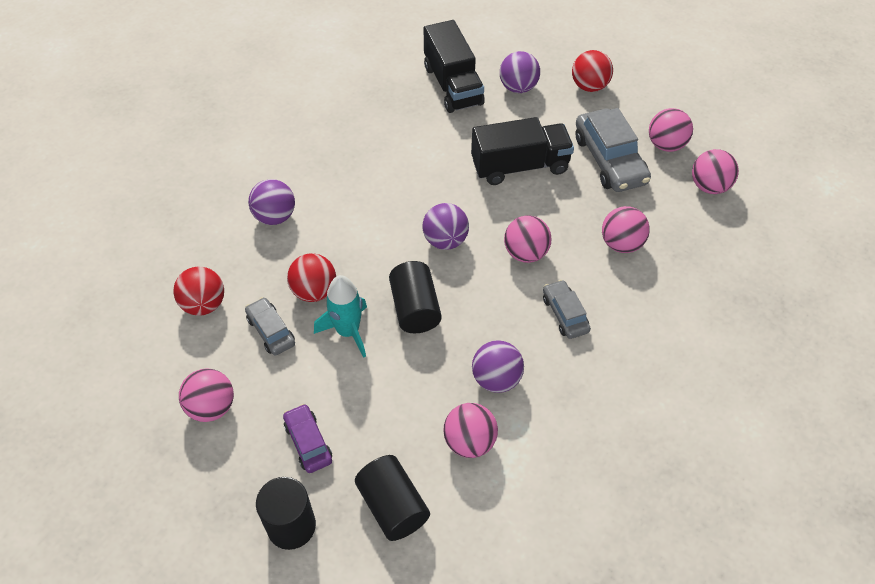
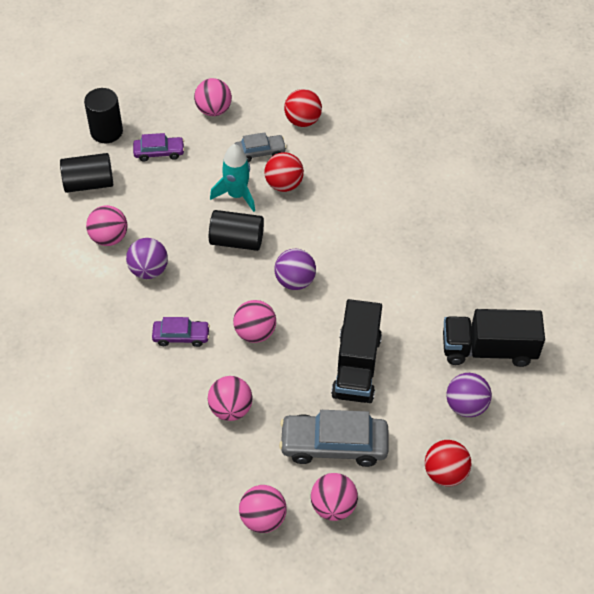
camera: 110 degrees right, 0 degrees up
(275, 216) = (371, 177): purple ball -> none
(565, 314) = (181, 336): grey car -> purple car

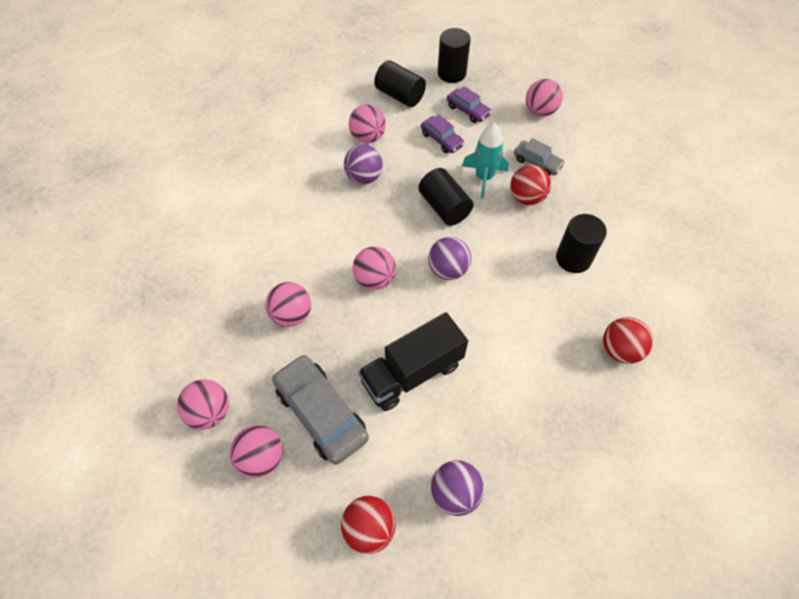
camera: 50 degrees right, 5 degrees up
(181, 336) = (327, 237): purple car -> purple car (441, 139)
(302, 121) = (597, 166): red ball -> red ball (620, 350)
(363, 201) = (573, 258): none -> black cylinder
(488, 350) = (531, 468): black truck -> none

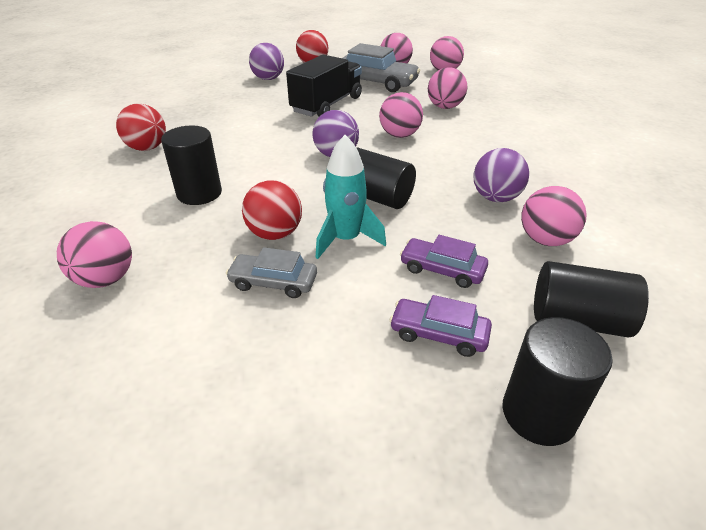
camera: 155 degrees right, 20 degrees down
(540, 111) = (298, 384): pink ball -> pink ball (106, 279)

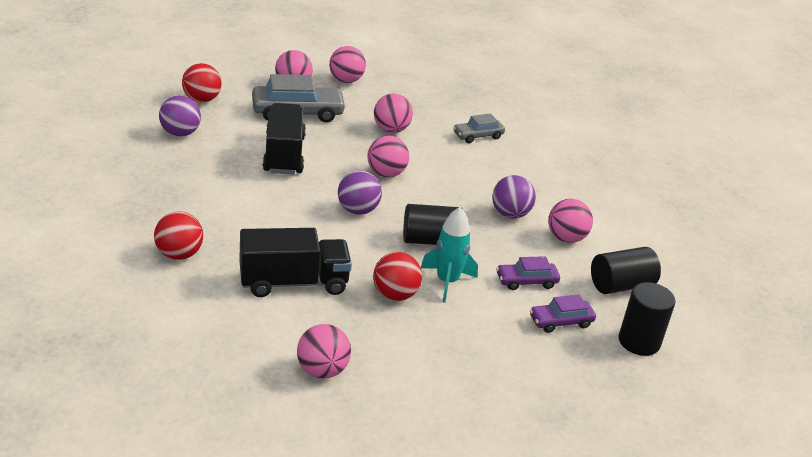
camera: 40 degrees left, 5 degrees down
(199, 193) = (293, 282): black cylinder -> black truck
(273, 282) = (436, 328): grey car -> grey car (478, 136)

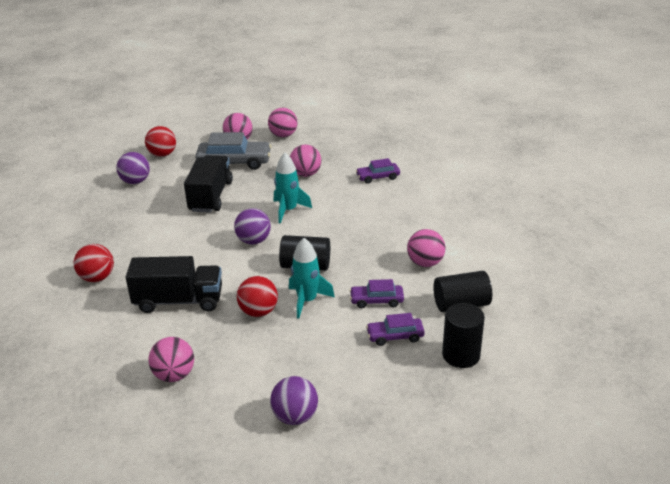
camera: 15 degrees right, 0 degrees up
(386, 174) = (288, 210): pink ball -> turquoise rocket
(478, 136) = (378, 177): grey car -> purple car
(510, 214) = (382, 243): purple ball -> purple ball (295, 416)

